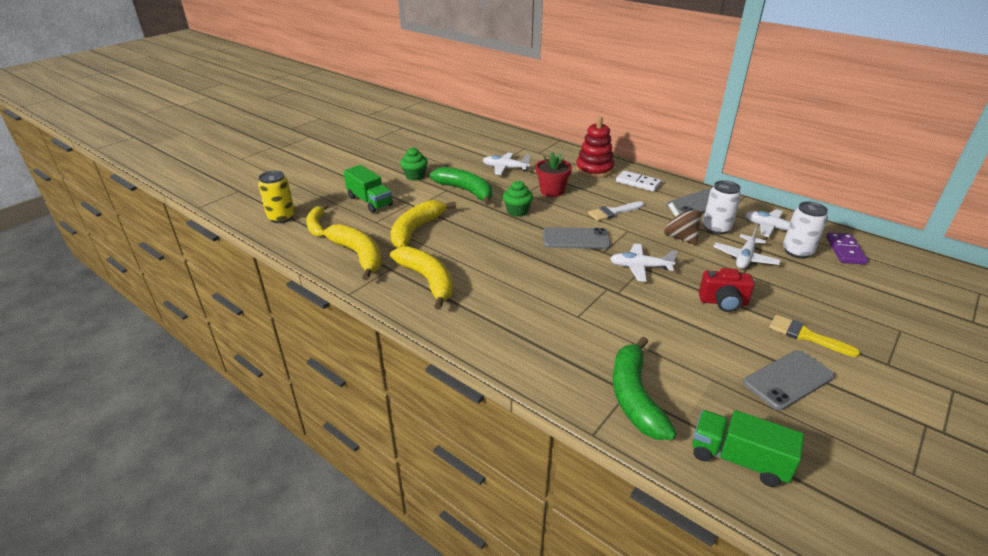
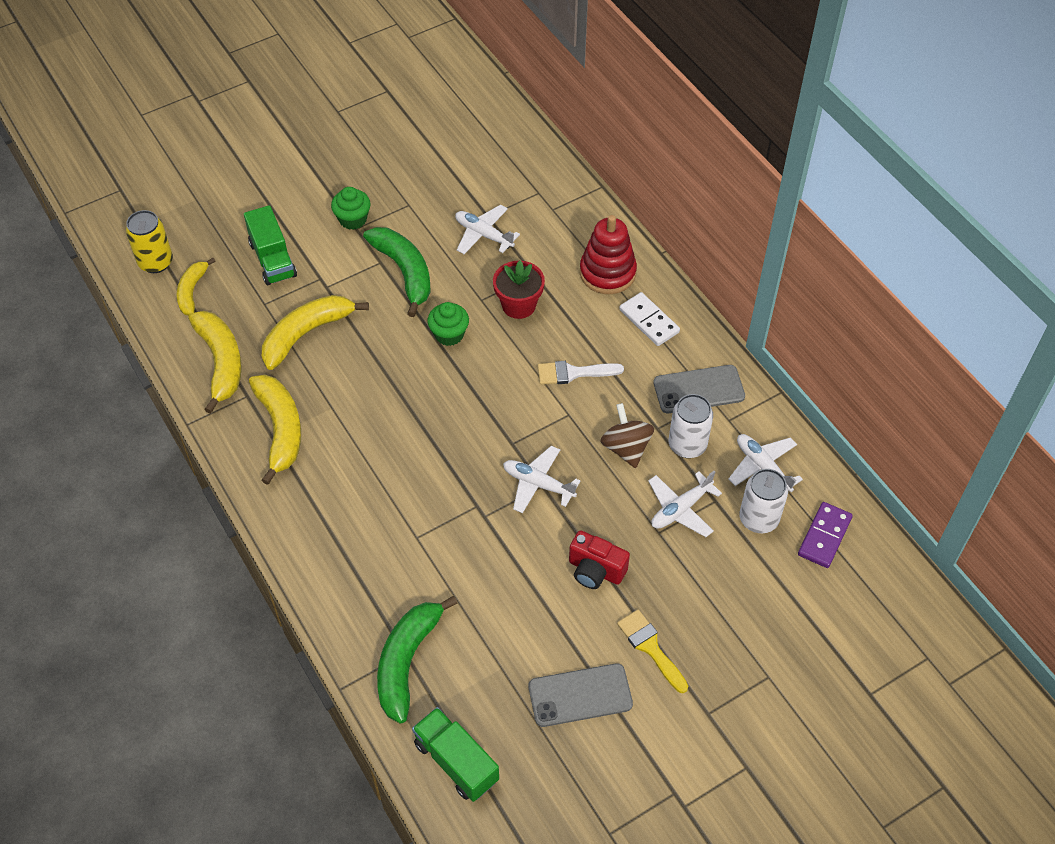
camera: 20 degrees right, 20 degrees up
(576, 239) = (492, 410): grey phone -> none

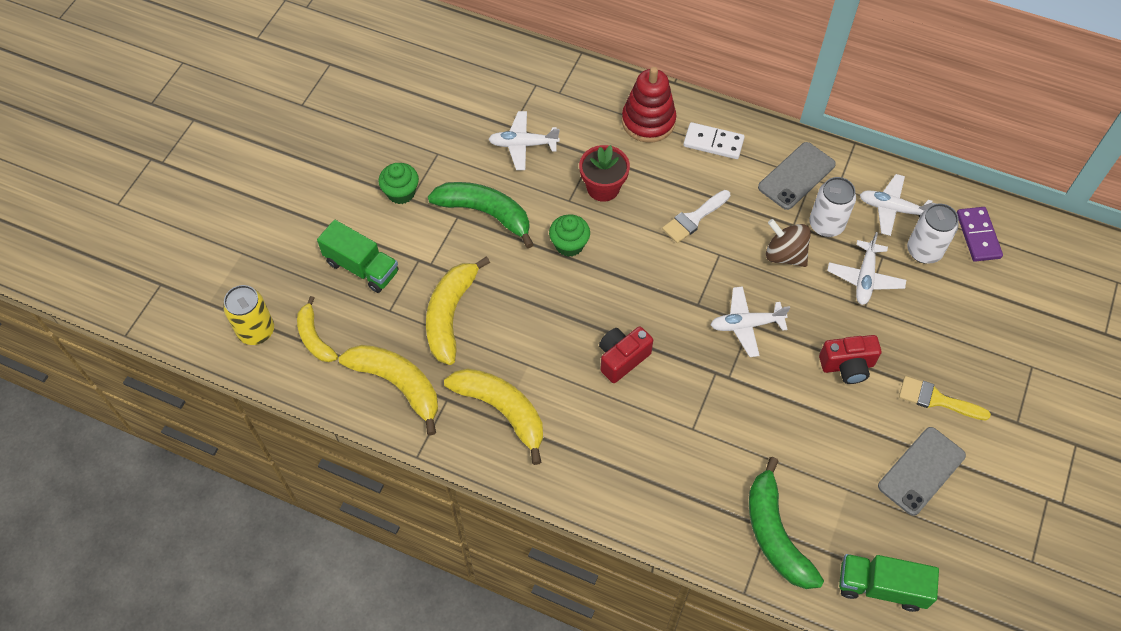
camera: 35 degrees left, 5 degrees up
(410, 448) = (622, 359): none -> red camera

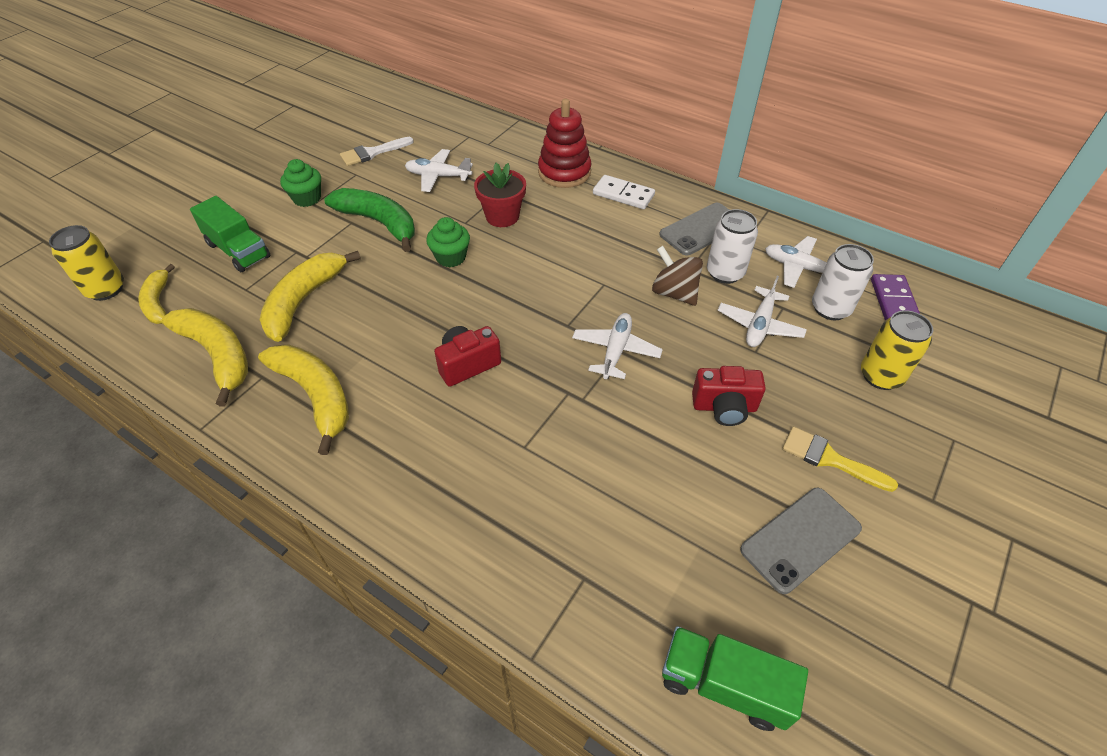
camera: 10 degrees right, 10 degrees down
(694, 218) = (586, 251): white brush -> white brush (372, 153)
(746, 325) = (616, 351): white plane -> white plane turned 105 degrees clockwise
(775, 534) = (593, 587): green banana -> none
(971, 315) = (881, 376): none -> yellow can

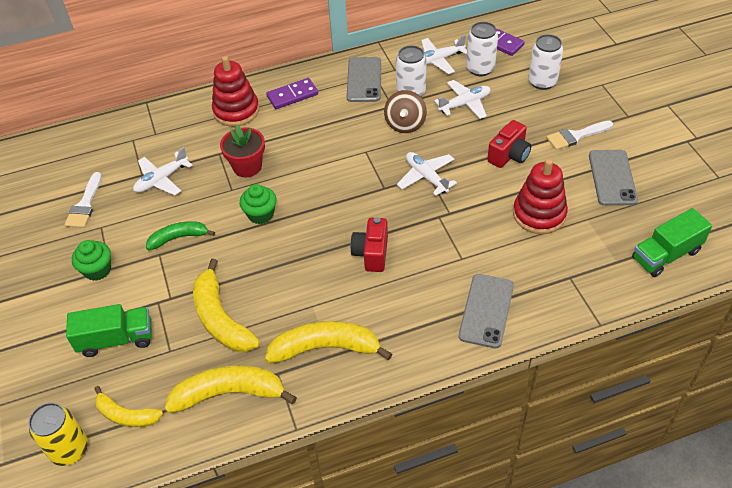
camera: 50 degrees left, 0 degrees up
(379, 223) = (178, 238): green banana -> green banana, size x0.62
(463, 513) = (486, 310): none -> grey phone
(623, 194) = (292, 95): white domino -> purple domino
(659, 488) = (539, 214): none -> red stacking toy
(674, 293) = (405, 124): brown spinning top -> brown spinning top turned 75 degrees counterclockwise
(759, 325) = (464, 104): white plane -> white plane turned 90 degrees counterclockwise
(830, 459) = (576, 136): yellow brush -> white brush
(881, 376) = (542, 82): yellow can -> white can

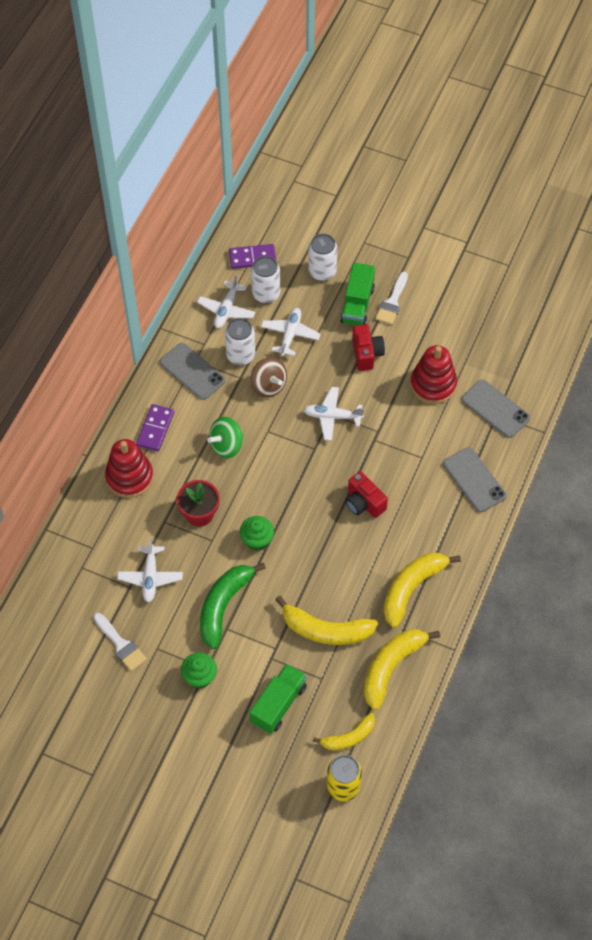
camera: 50 degrees left, 10 degrees up
(178, 238) = (224, 606): green banana -> green banana, size x1.62
(324, 139) = (226, 445): none -> green spinning top
(612, 177) = (448, 318): grey phone -> grey phone (495, 409)
(666, 255) = (533, 351): green truck -> green truck (357, 305)

